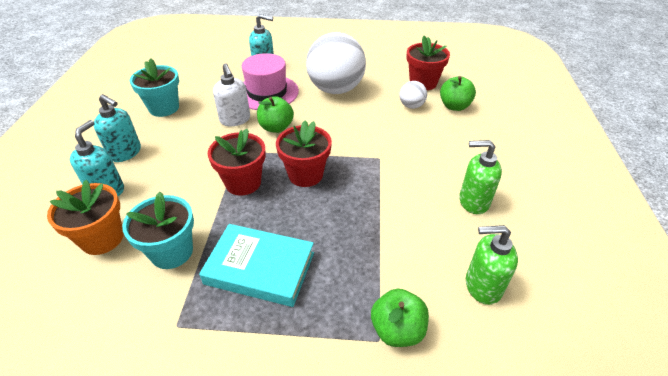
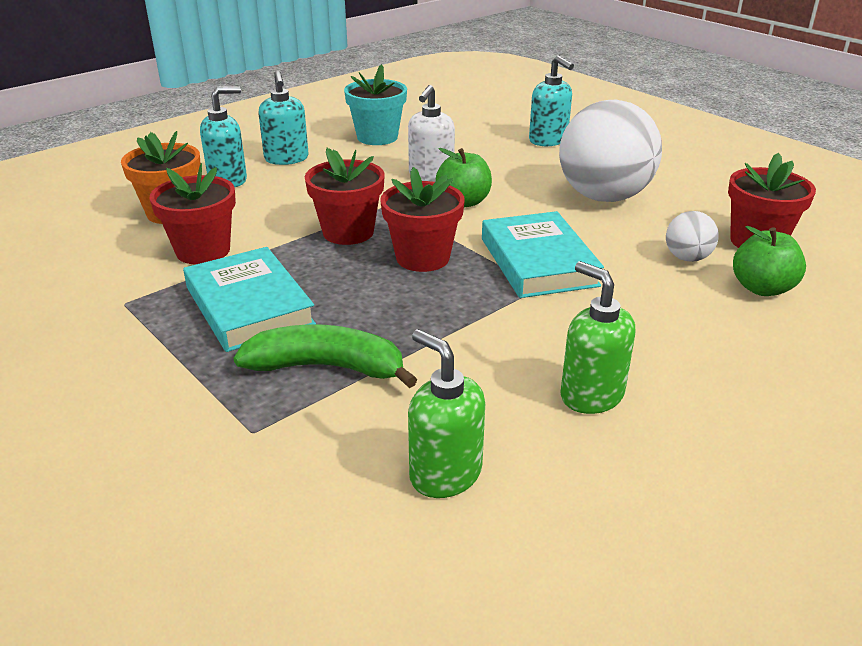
camera: 45 degrees right, 10 degrees down
(172, 252) = (203, 251): turquoise flower pot -> red flower pot
(267, 92) = (509, 166): pink hat -> none
(356, 273) = (327, 367): none -> green banana
(359, 144) = (538, 262): none -> turquoise book
(397, 330) = (283, 437): green apple -> none

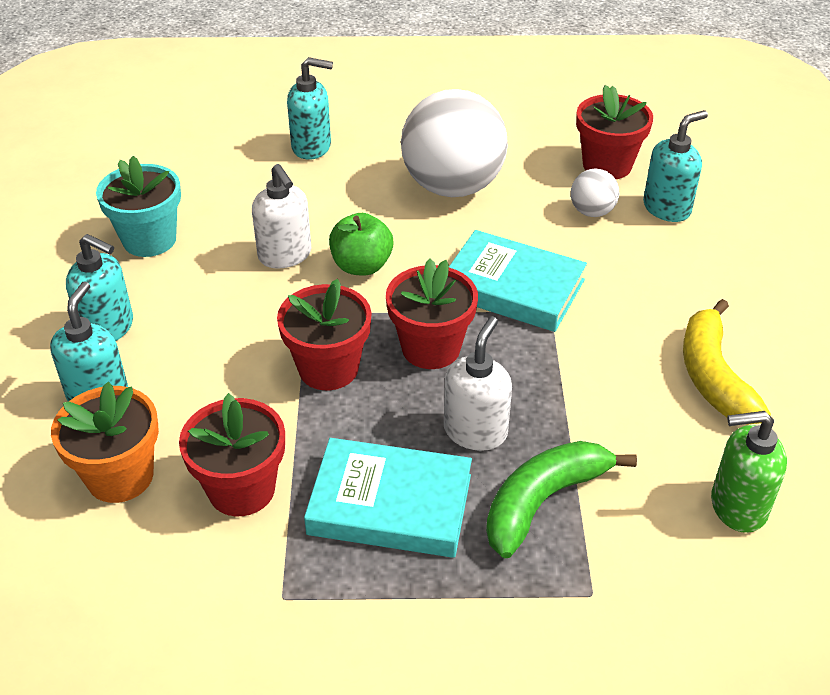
camera: 50 degrees left, 10 degrees up
(363, 309) = (475, 431): none -> white soap dispenser
(591, 395) = (713, 376): green soap dispenser -> yellow banana
(762, 288) = (667, 208): green apple -> turquoise soap dispenser

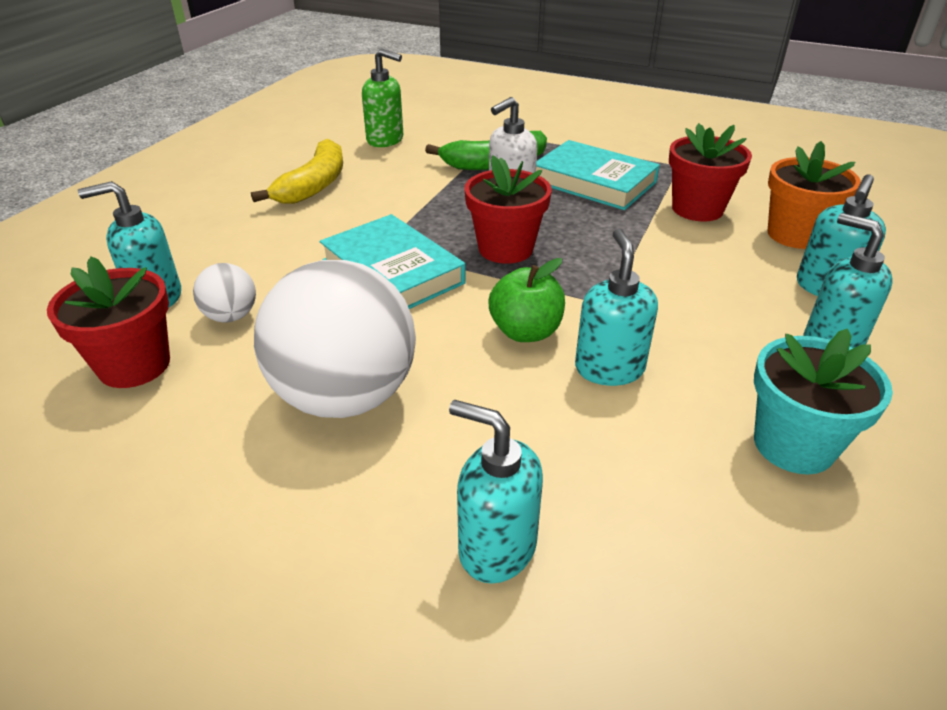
camera: 155 degrees left, 5 degrees down
(285, 255) = (609, 368): white soap dispenser -> turquoise soap dispenser
(328, 368) = (604, 257): red flower pot -> none

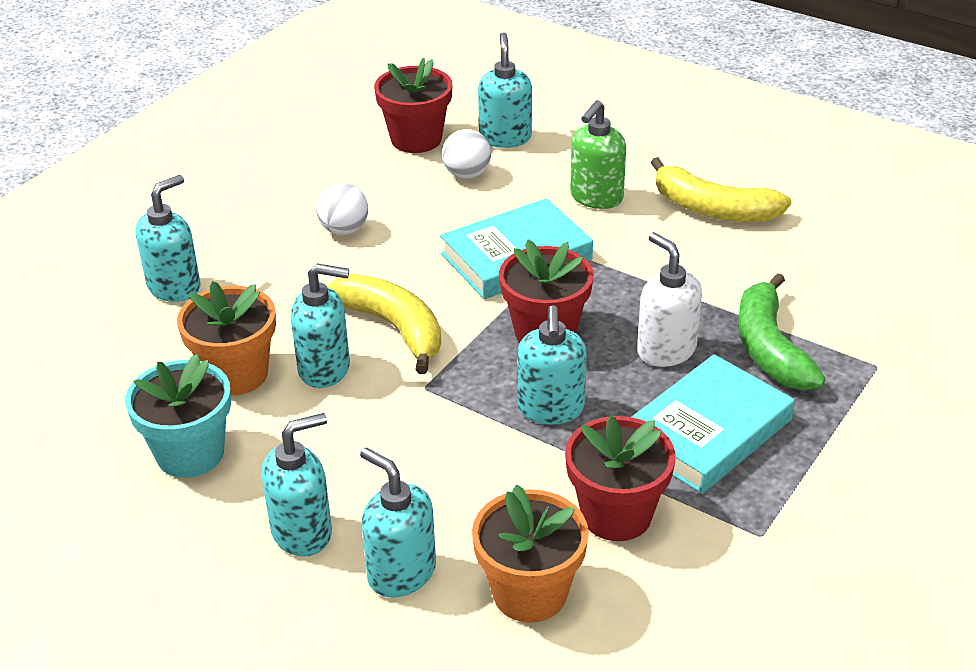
camera: 100 degrees right, 0 degrees up
(345, 396) = (344, 230): white ball -> white ball, size x0.45
(385, 140) = (847, 261): green soap dispenser -> green soap dispenser (596, 197)
(525, 332) = (394, 328): green apple -> yellow banana
(602, 239) = (551, 409): none -> turquoise soap dispenser
(649, 436) = (236, 374): none -> orange flower pot

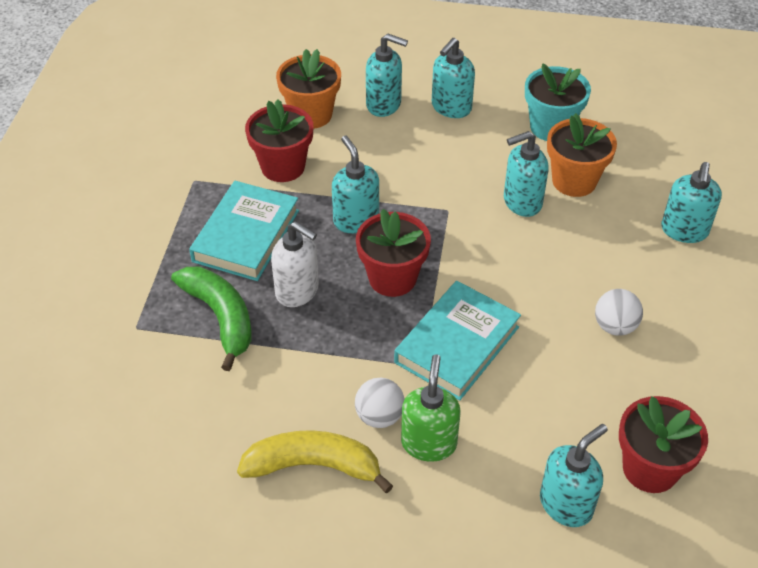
camera: 155 degrees right, 10 degrees up
(394, 328) = (502, 247): yellow banana -> none
(467, 174) = (565, 433): white ball -> white ball (379, 416)
(505, 138) = (566, 504): turquoise soap dispenser -> turquoise soap dispenser turned 105 degrees counterclockwise

